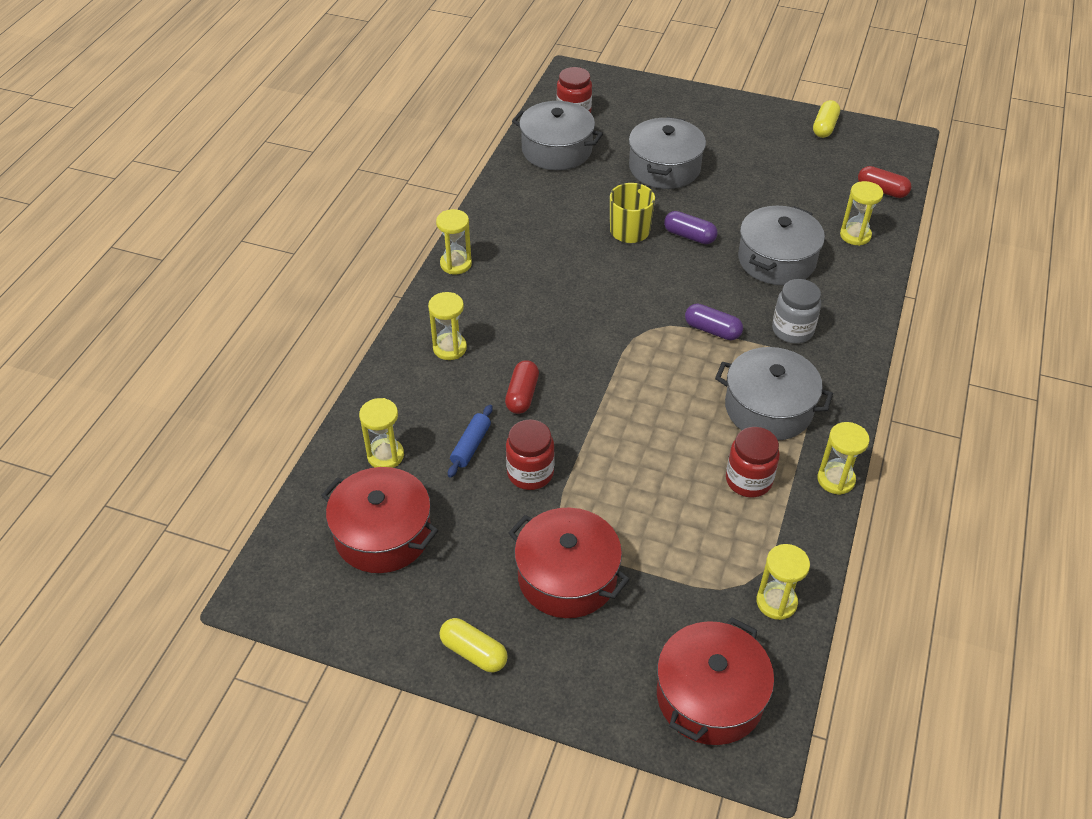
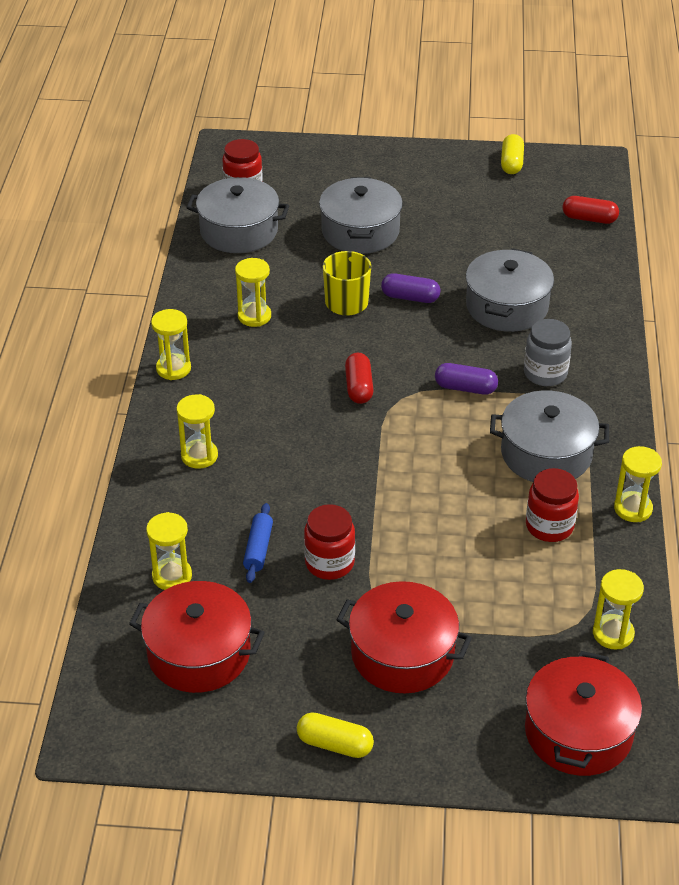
camera: 15 degrees left, 5 degrees down
(522, 395) = (293, 488): red capsule -> red capsule (358, 387)
(855, 235) = (577, 268): yellow hourglass -> yellow hourglass (254, 316)

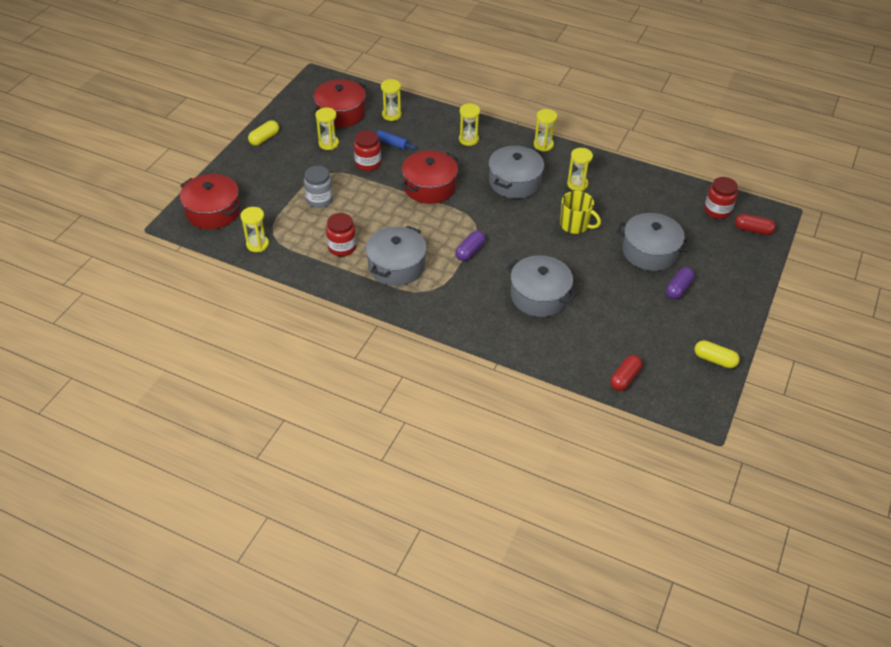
camera: 110 degrees right, 5 degrees up
(239, 231) = (668, 198): grey pot -> grey pot (514, 182)
(358, 387) = (493, 208): red capsule -> red capsule (753, 230)
(402, 654) = (297, 171): red pot -> red pot (429, 187)
(410, 297) = (568, 254): purple capsule -> purple capsule (678, 288)
(545, 373) = (465, 291): grey jar -> grey jar (319, 199)
(633, 509) = (333, 286): yellow hourglass -> yellow hourglass (328, 143)

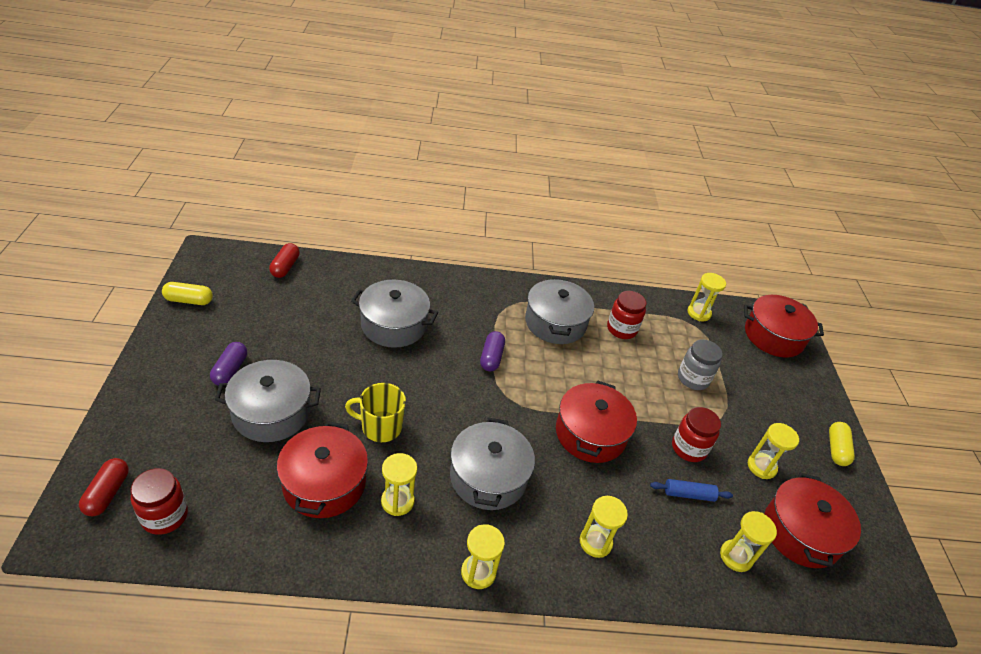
camera: 150 degrees right, 5 degrees down
(620, 203) = (324, 483): none -> red pot
(753, 230) = (107, 493): red capsule -> red capsule turned 75 degrees counterclockwise

